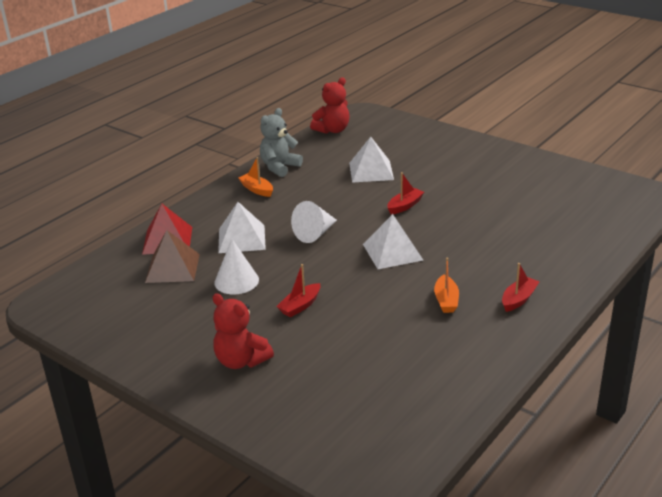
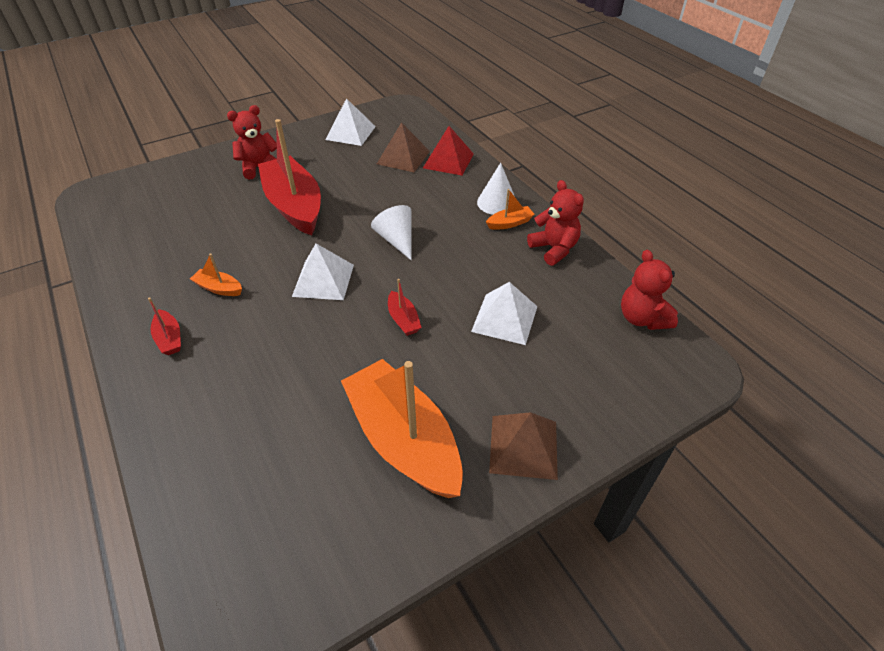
camera: 110 degrees right, 15 degrees up
(236, 281) = (357, 182): white cone -> white cone (497, 202)
(242, 239) = (421, 197): white pyramid -> white pyramid (350, 133)
(279, 167) = (554, 249): grey teddy bear -> red teddy bear
(300, 306) = (294, 205): red boat -> red boat, size x2.41
(466, 148) = (523, 446): none -> brown pyramid
(499, 180) = (404, 439): none -> orange boat

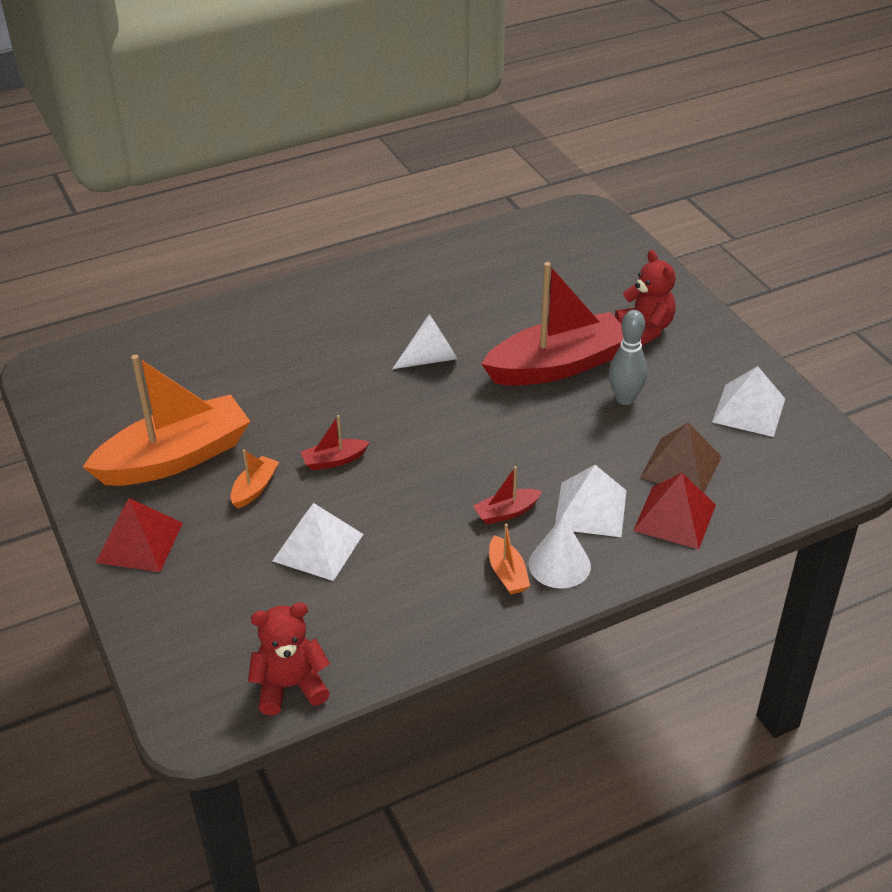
camera: 95 degrees right, 5 degrees down
(169, 338) = (341, 301): red boat -> red boat (506, 512)
(219, 288) = (409, 323): orange boat -> orange boat (255, 488)
(323, 280) = (410, 397): white pyramid -> white pyramid (590, 509)
(335, 177) = (625, 399): none -> grey bowling pin
(397, 240) = (478, 457): white cone -> white cone (431, 358)
(523, 446) = (139, 542): brown pyramid -> red pyramid
(554, 249) = (444, 615): red teddy bear -> none

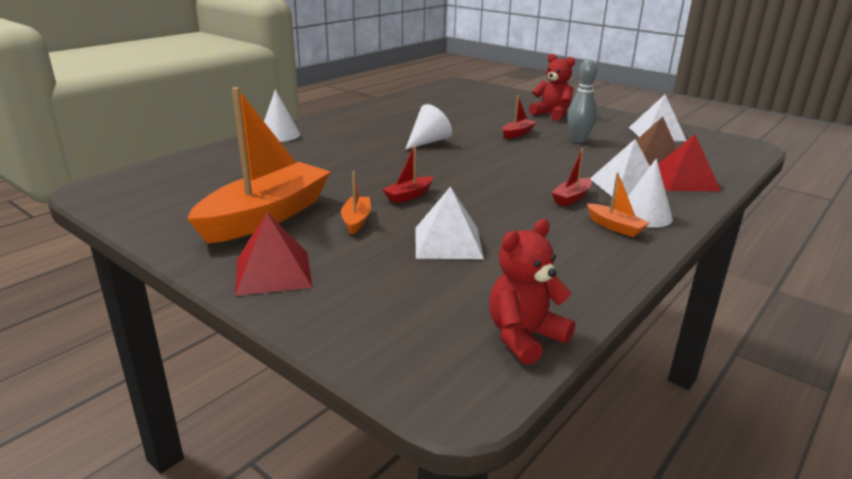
camera: 25 degrees left, 15 degrees down
(270, 303) = (279, 135): none -> white cone
(557, 365) = (517, 133): red boat -> red boat, size x0.42

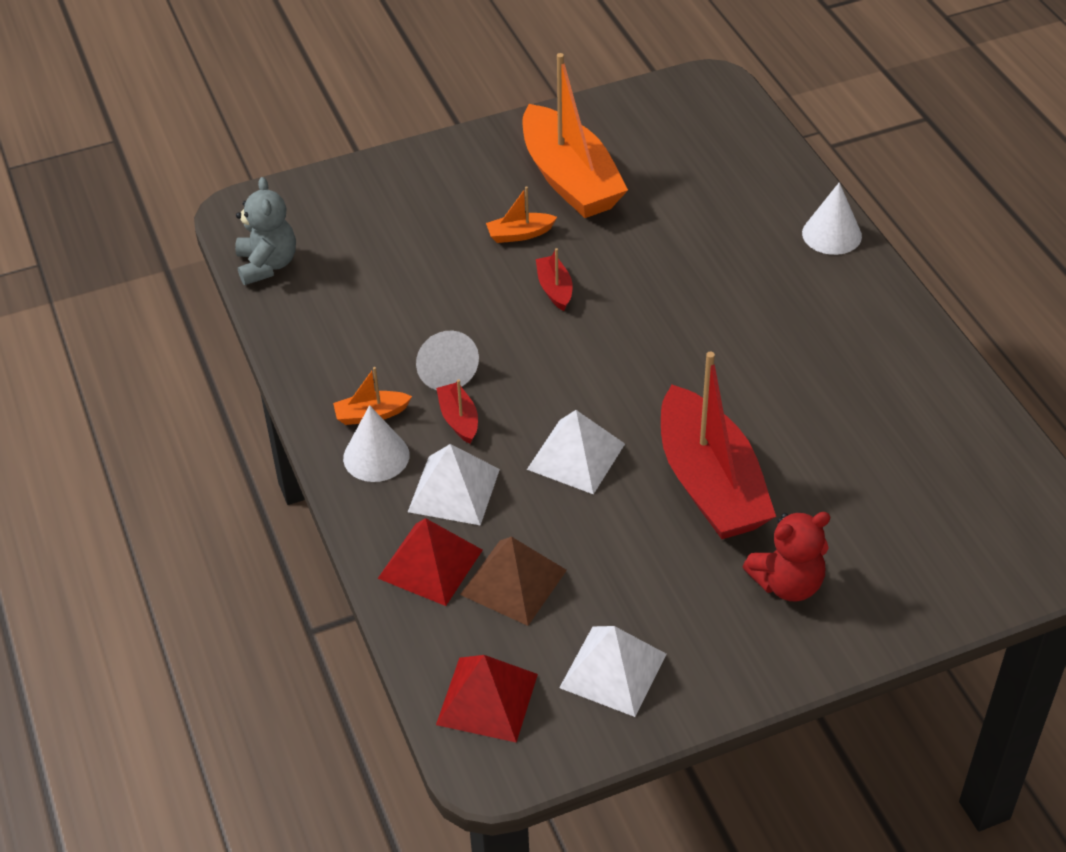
camera: 120 degrees right, 20 degrees up
(273, 272) = (457, 165): red pyramid -> red pyramid (487, 699)
(356, 220) = (520, 234): orange boat -> orange boat turned 135 degrees clockwise
(428, 142) = (725, 368): white cone -> white cone (444, 370)
(448, 242) = (431, 279): white pyramid -> white pyramid (576, 456)
(517, 133) = (710, 484): red boat -> red boat, size x2.41
(524, 337) = (267, 265): red teddy bear -> grey teddy bear
(578, 140) = (642, 543): grey bowling pin -> none

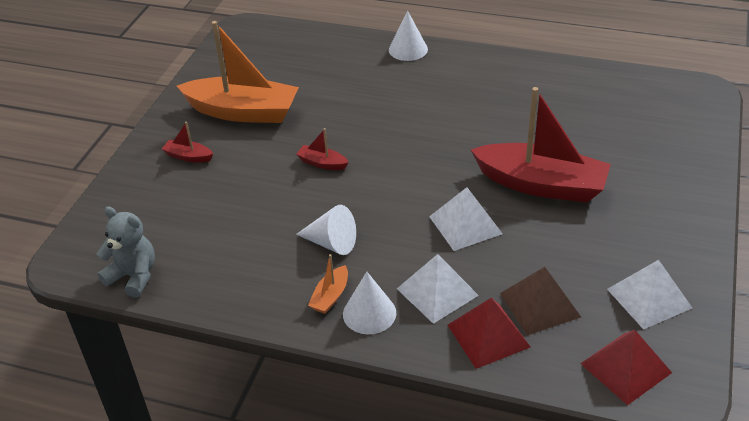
camera: 50 degrees left, 5 degrees down
(459, 419) = (380, 258): red boat -> red boat (188, 156)
(520, 234) = (260, 153): orange boat -> none
(787, 583) = (642, 195): red teddy bear -> none

